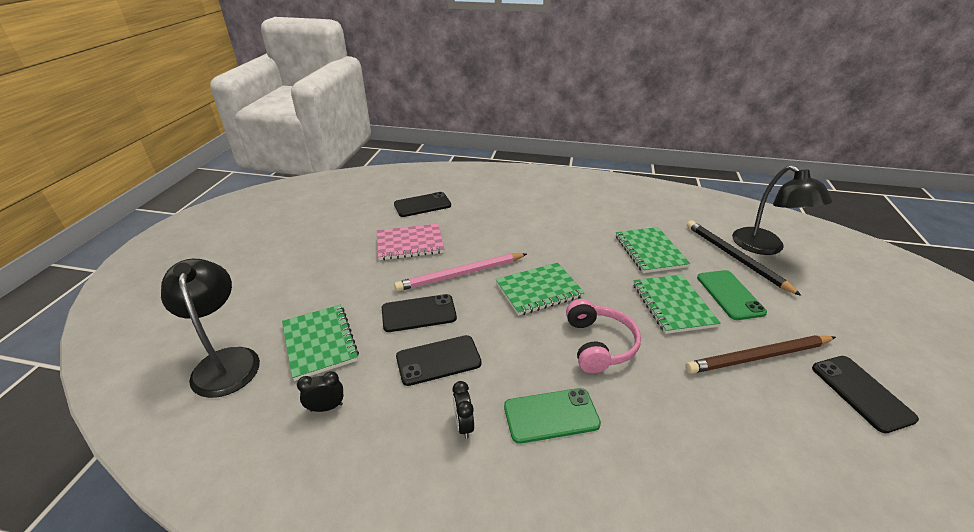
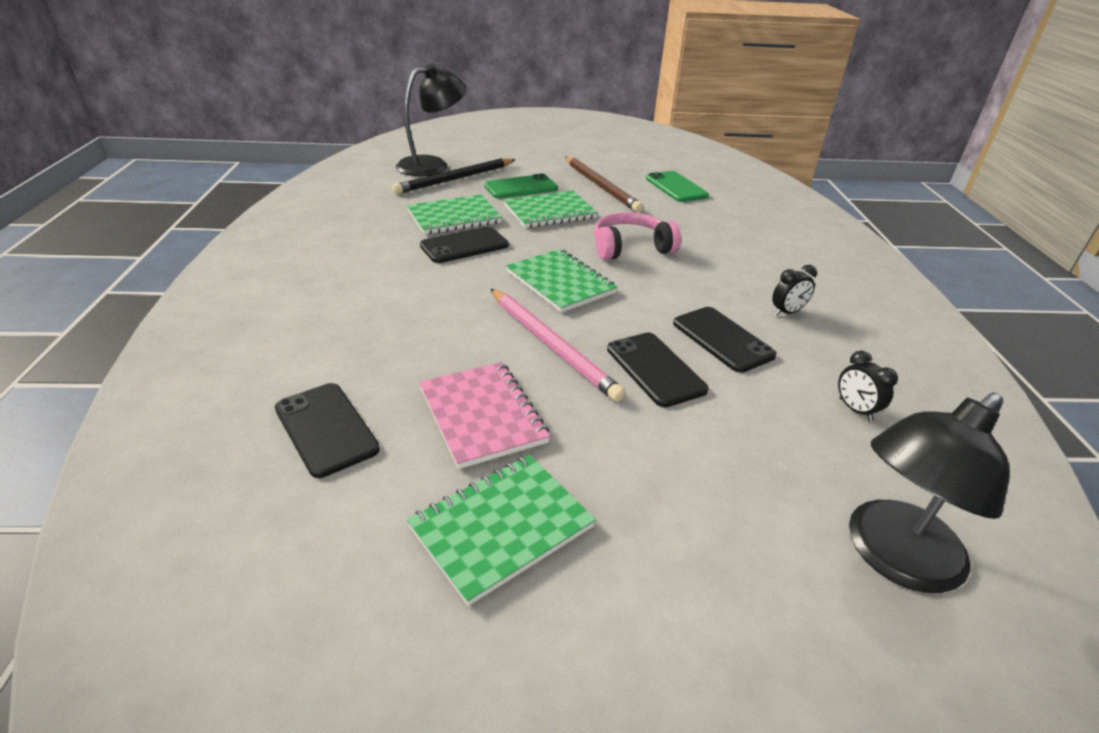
camera: 105 degrees left, 0 degrees up
(319, 342) = (773, 453): green notebook -> green notebook (501, 527)
(551, 415) = (736, 269): green phone -> green phone (676, 187)
(861, 393) = (616, 162): black phone -> black phone (464, 246)

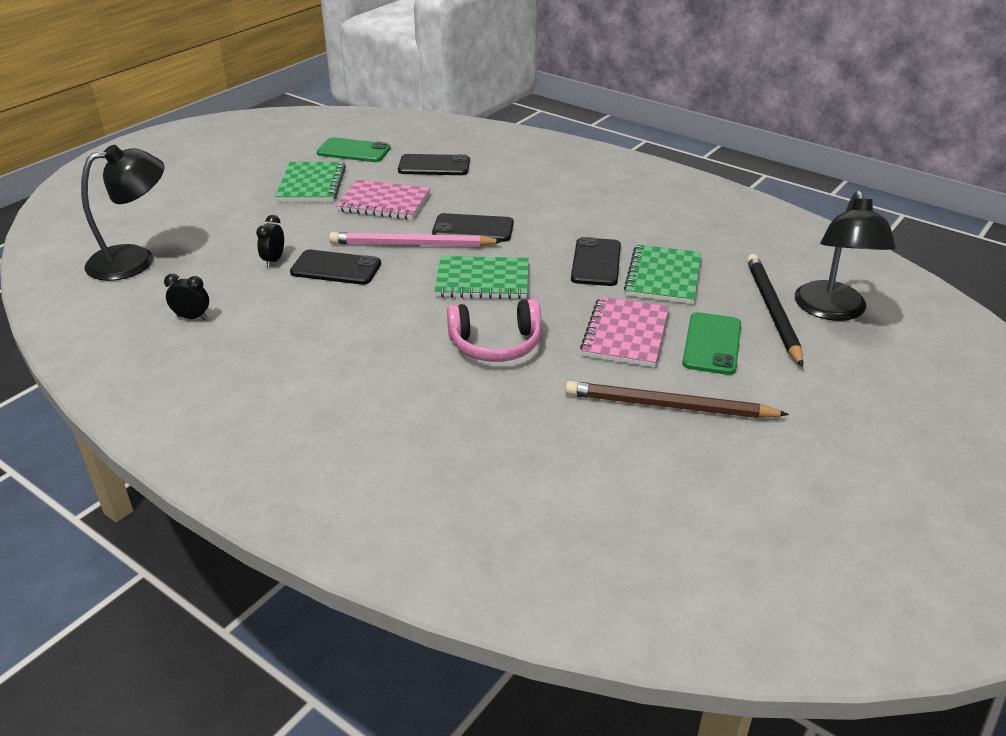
camera: 130 degrees right, 0 degrees up
(549, 212) = (625, 334): green notebook -> pink notebook
(630, 248) = (496, 344): pink headphones -> pink headphones turned 60 degrees clockwise
(676, 187) = (611, 473): green phone -> green phone (354, 151)
(722, 339) = (320, 311): black phone -> black phone (473, 229)
(787, 312) = (298, 365): black clock -> black clock (274, 260)
(893, 558) = (135, 260): black lamp -> black lamp turned 60 degrees clockwise

